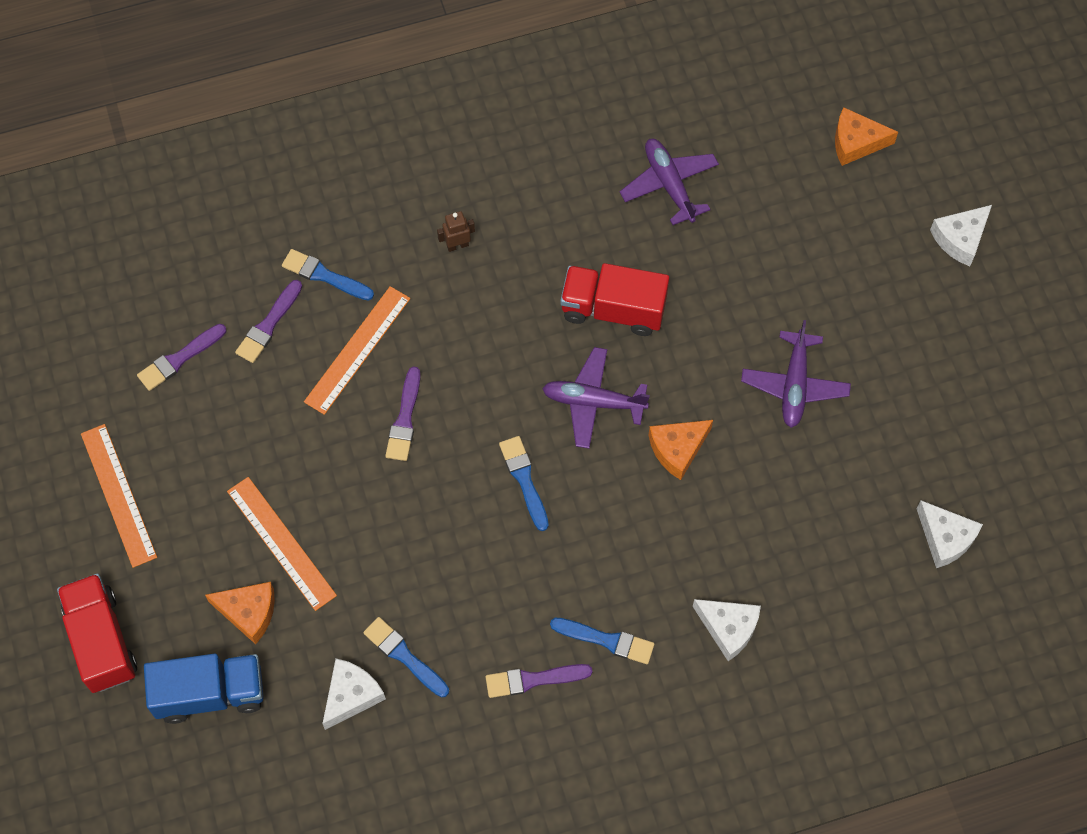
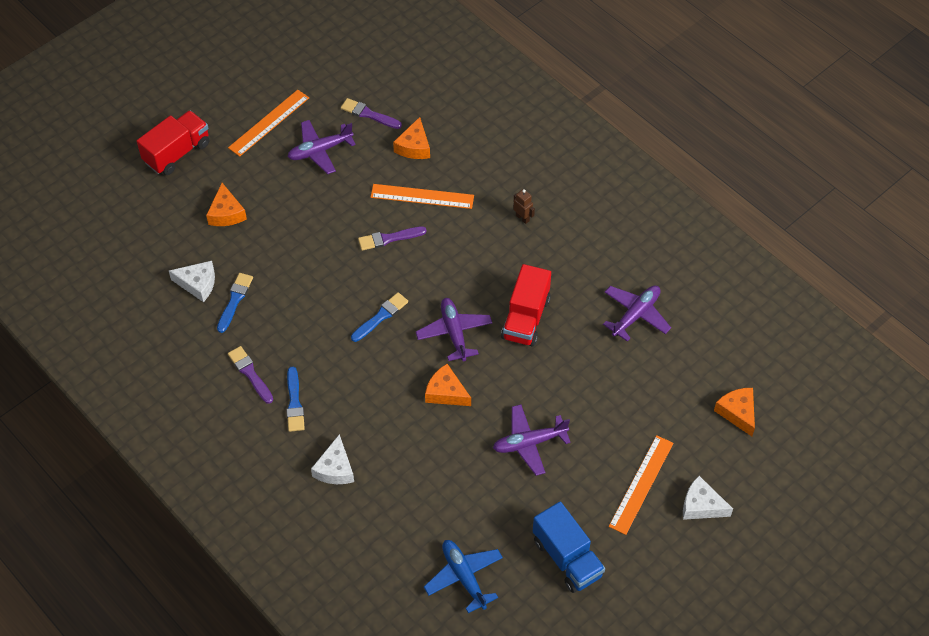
camera: 65 degrees right, 10 degrees down
(207, 447) = (320, 151): none -> purple plane
(210, 693) = (168, 216): blue truck -> blue truck (567, 558)
(268, 325) = (414, 146): purple brush -> orange cheese
(281, 543) = (277, 211): orange ruler -> orange ruler (641, 484)
(324, 275) = (462, 160): blue brush -> none
(613, 309) = (526, 318): red truck -> red truck turned 150 degrees counterclockwise
(945, 538) = (464, 577): white cheese -> blue plane

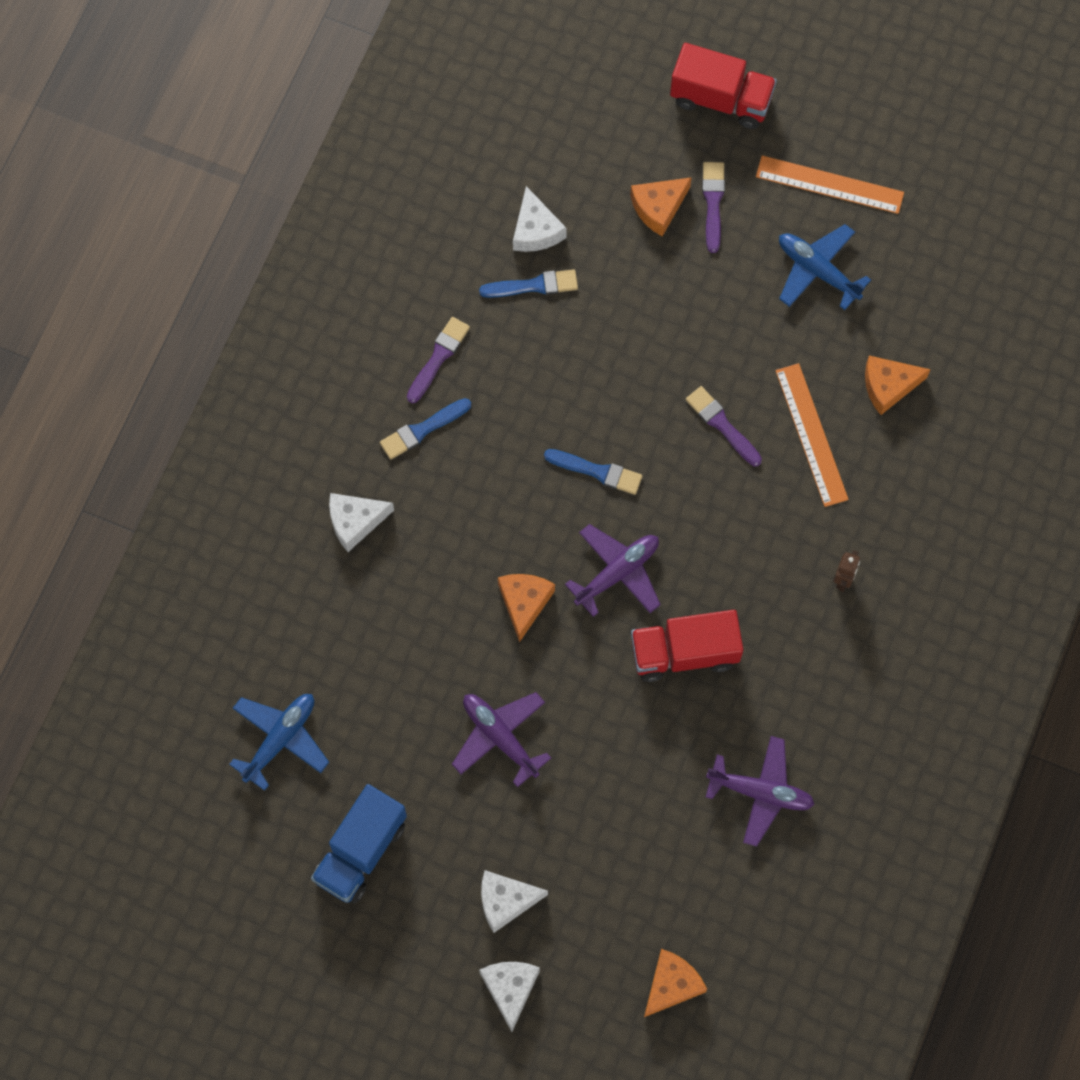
camera: 65 degrees right, 15 degrees up
(320, 151) = (817, 271): purple plane -> blue plane
(368, 114) = (912, 302): purple brush -> purple brush (713, 202)
(641, 484) = (506, 901): orange ruler -> white cheese

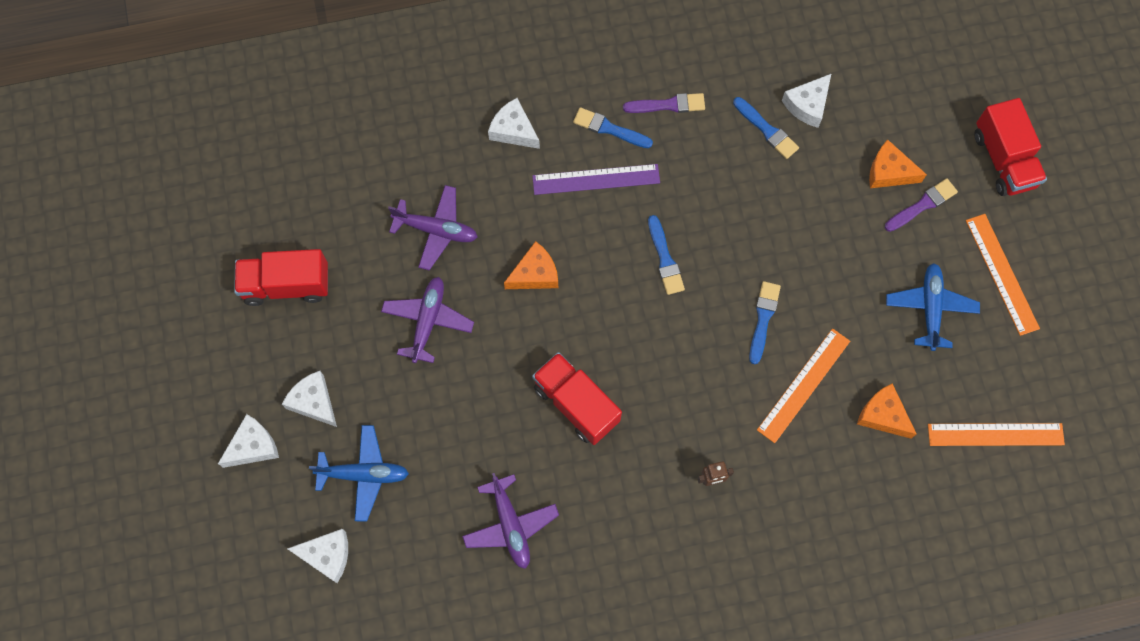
camera: 55 degrees right, 0 degrees up
(280, 739) = (330, 184): blue plane -> blue plane (364, 474)
(361, 851) = (286, 285): blue truck -> red truck
(467, 479) = (596, 179): none -> purple ruler
(617, 573) = (601, 320): purple plane -> purple plane (436, 230)
(671, 985) = (327, 555): orange cheese -> white cheese
(722, 424) = (763, 319): purple brush -> blue brush
(973, 303) = (995, 434): none -> orange ruler

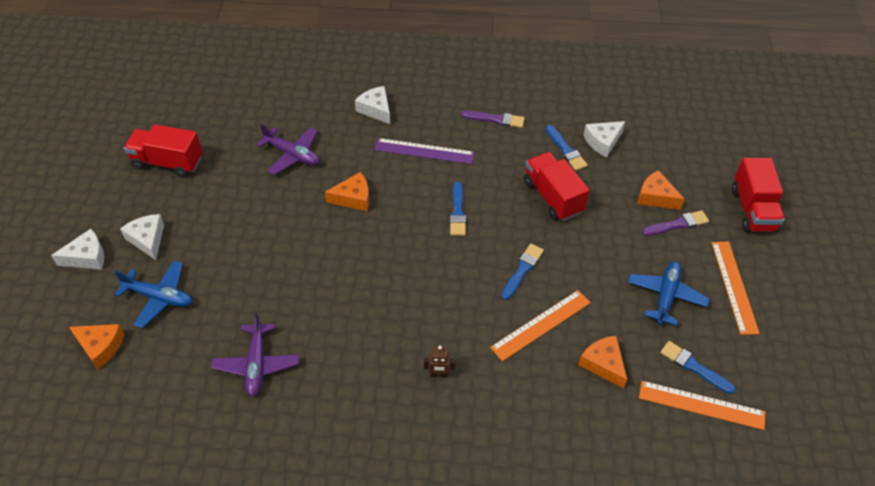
camera: 15 degrees right, 20 degrees down
(327, 555) = (100, 347): white cheese -> orange cheese
(428, 321) = (259, 209): purple plane -> none
(576, 404) = (348, 291): red truck -> red truck (552, 197)
(609, 129) = (446, 124): blue brush -> blue brush (694, 367)

